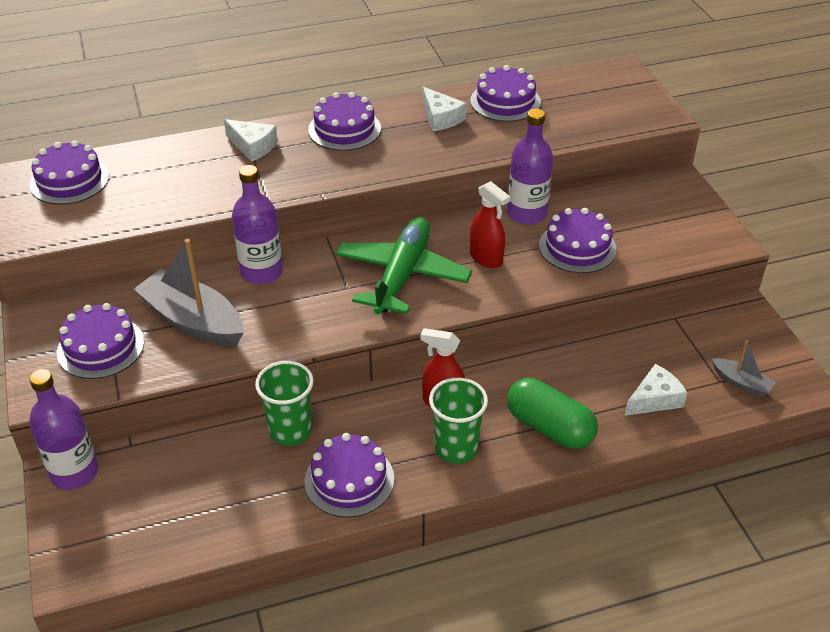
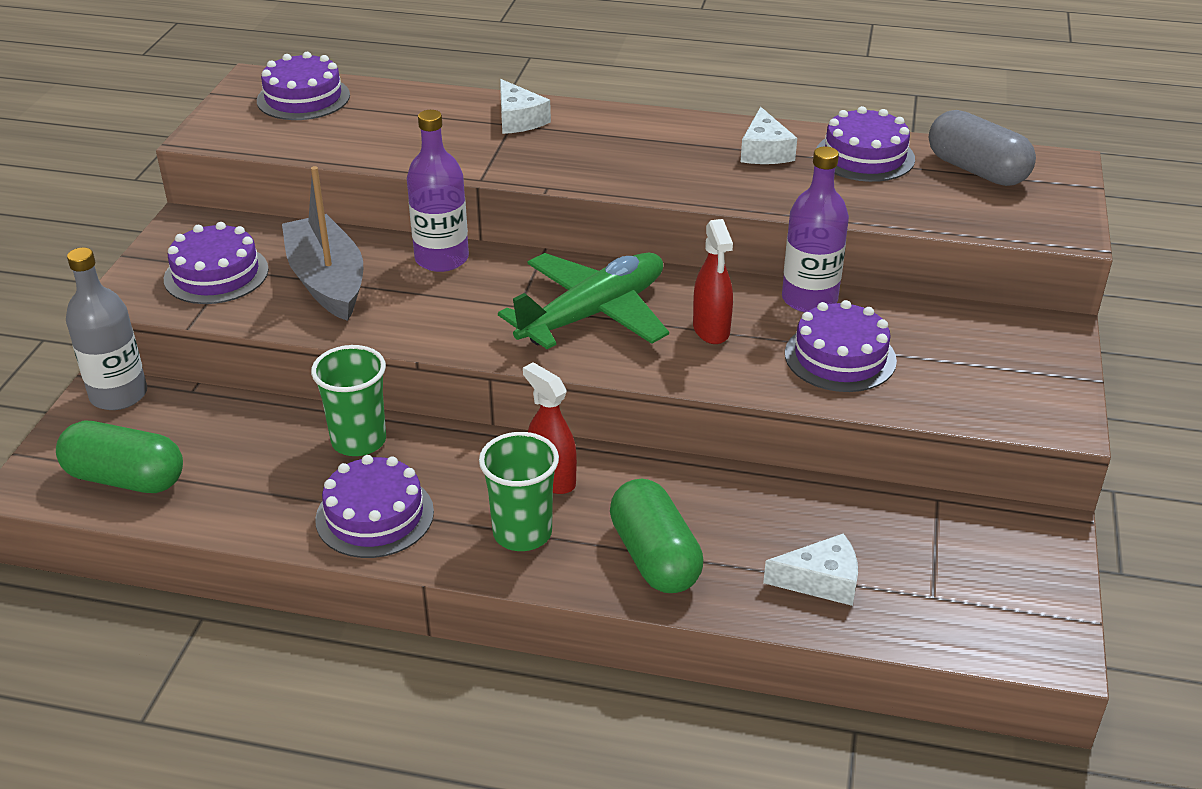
camera: 30 degrees right, 5 degrees down
(74, 472) = (119, 395): purple bottle -> grey bottle
(142, 534) = (125, 478): none -> green capsule
(344, 129) = (638, 131): purple cake -> none
(578, 90) = (976, 170): none -> grey capsule
(741, 383) = (962, 610): grey boat -> none

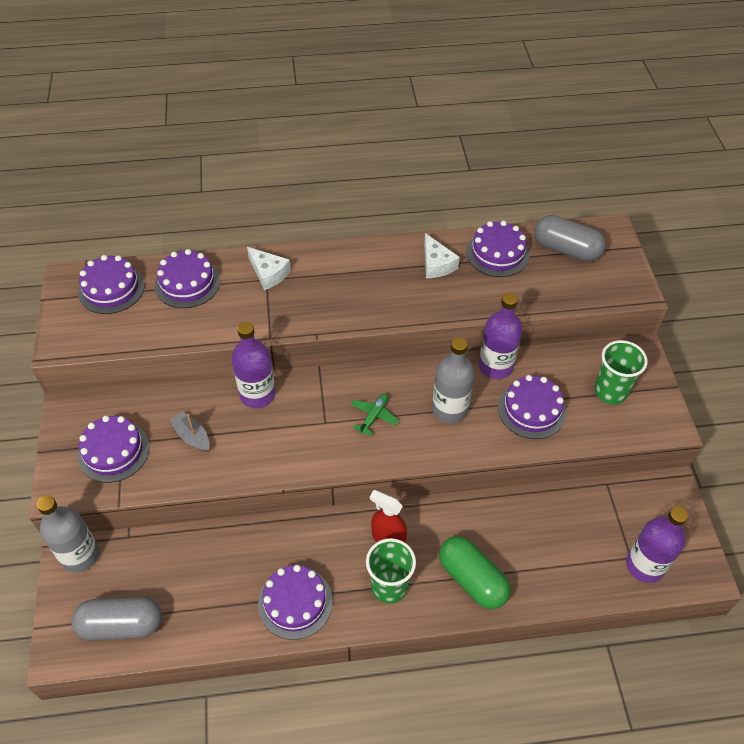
camera: 20 degrees left, 15 degrees up
(125, 478) = (121, 625): green capsule -> grey capsule
(327, 281) = (192, 436): grey boat -> grey boat, size x0.50
(359, 441) = (257, 545): green cup -> green cup (610, 392)
(404, 110) = (187, 283): none -> purple cake
(593, 314) = (374, 416): green plane -> green plane, size x0.43
(711, 330) = (449, 409): red spray bottle -> grey bottle
(821, 581) = (569, 566): white cheese -> none
(951, 612) = (644, 565): none -> purple bottle

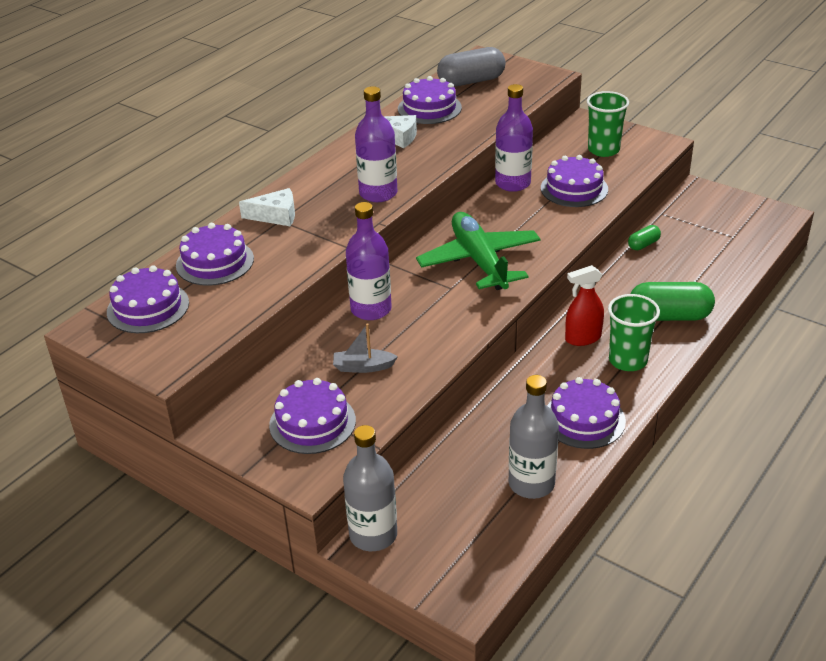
camera: 45 degrees left, 15 degrees down
(121, 625) = (484, 541): grey capsule -> none
(374, 416) = (479, 261): green plane -> green plane, size x2.30
(449, 409) = (523, 223): grey bottle -> grey bottle (531, 483)
(549, 499) = (643, 244): none -> green capsule
(644, 565) = (746, 234): purple bottle -> purple bottle (378, 193)

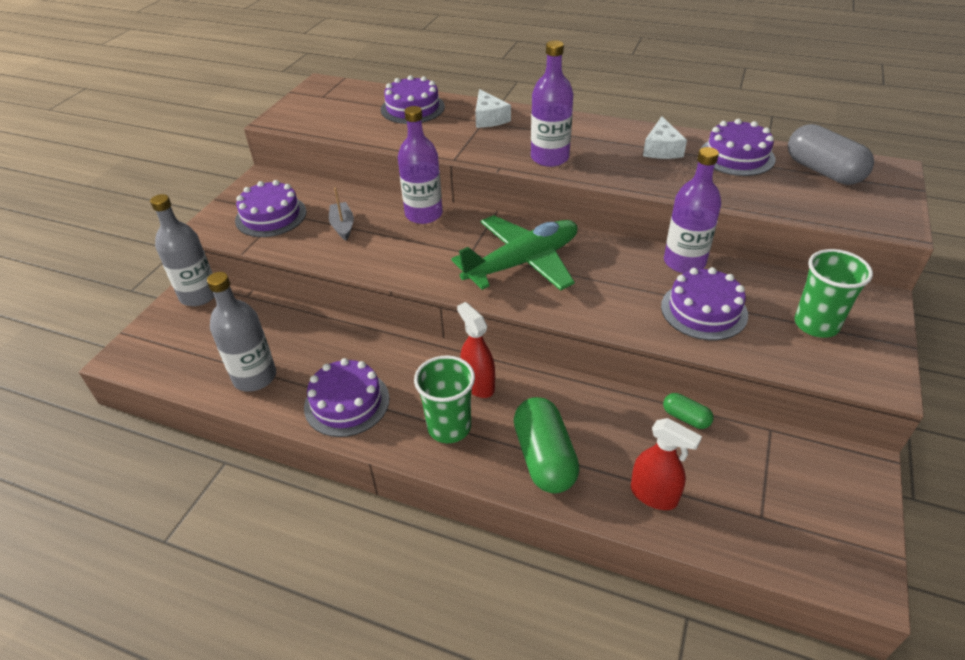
camera: 75 degrees right, 5 degrees up
(148, 307) = (348, 97): purple cake -> none
(710, 274) = (654, 495): none -> red spray bottle

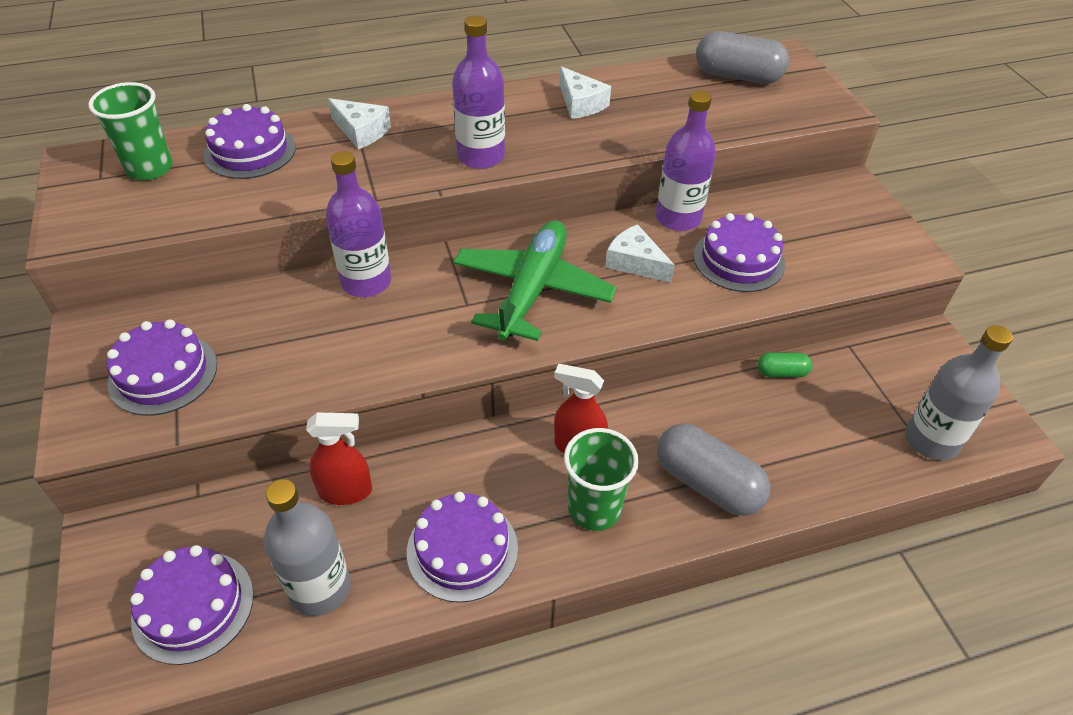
camera: 40 degrees left, 5 degrees up
(199, 295) = (124, 531): grey bottle -> grey bottle (931, 440)
(342, 226) = (279, 342): grey boat -> none
(544, 457) = (707, 483): green capsule -> grey capsule
(616, 277) = (635, 262): none -> white cheese
(654, 495) = (822, 460): red spray bottle -> red spray bottle (346, 491)
(736, 156) = (654, 87): purple cake -> purple cake (193, 606)
(816, 324) = (831, 230): green cup -> green cup (150, 168)

